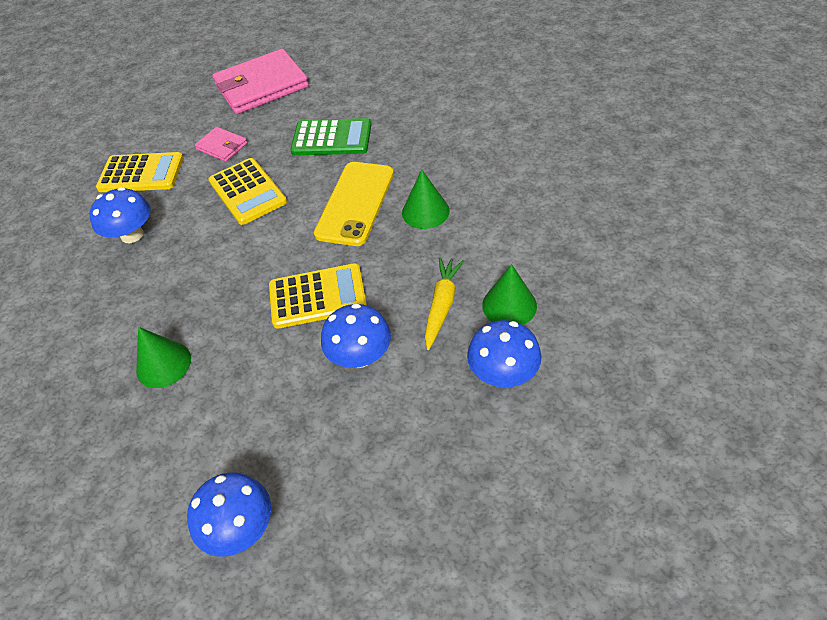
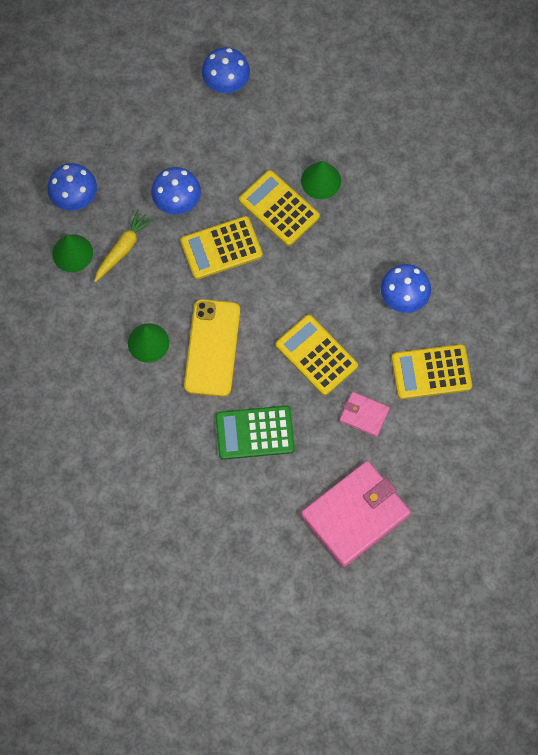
camera: 165 degrees right, 20 degrees up
(230, 335) = (279, 208): none -> yellow calculator
(442, 305) = (123, 248): yellow carrot -> yellow carrot turned 150 degrees counterclockwise

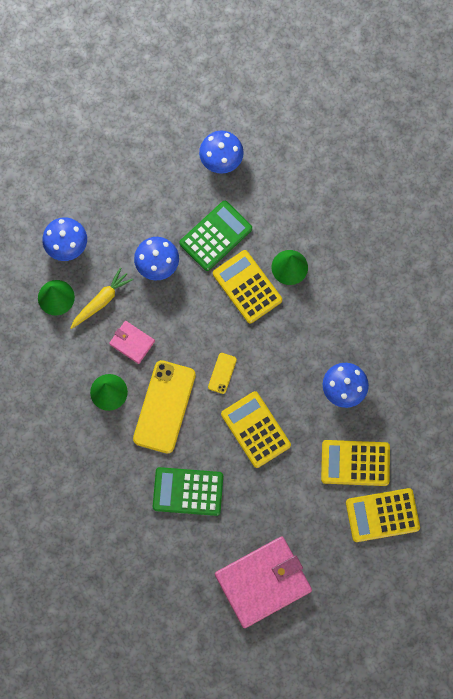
camera: 10 degrees right, 5 degrees up
(221, 248) = (189, 315): yellow calculator -> yellow calculator (382, 515)
(235, 161) = (215, 236): none -> green calculator
(269, 302) = (222, 373): none -> yellow phone
(364, 415) = (287, 492): pink wallet -> pink wallet (132, 342)

